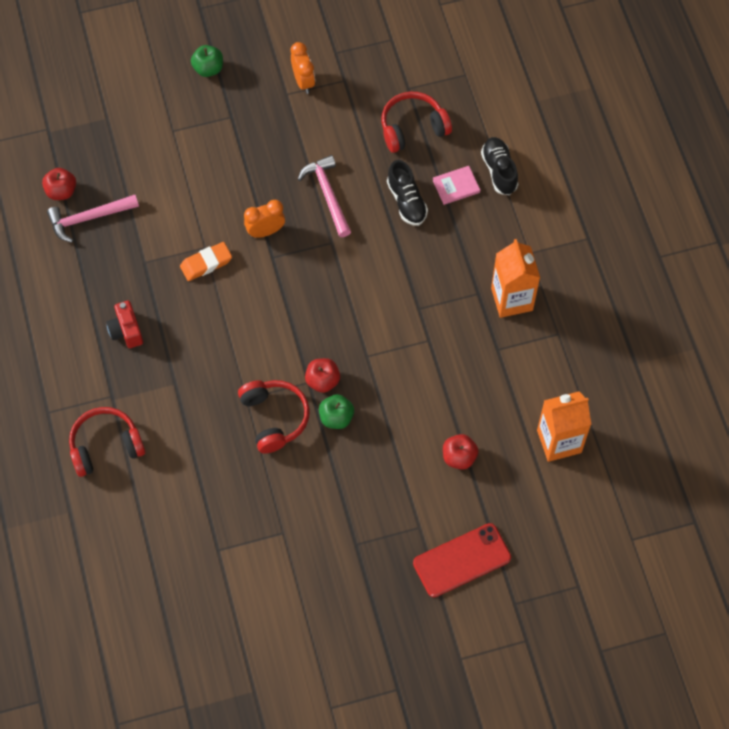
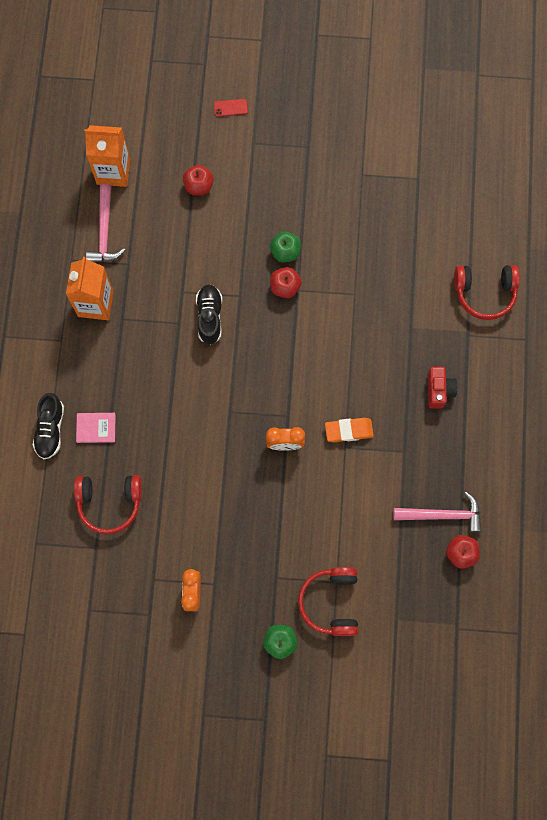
camera: 160 degrees left, 10 degrees up
(274, 418) = (336, 269): red headphones -> red headphones (331, 602)
(327, 194) = (215, 461): pink hammer -> pink hammer (104, 232)
(406, 201) = (147, 428): black shoe -> black shoe (209, 317)
(461, 560) = (230, 108): red phone -> red phone, size x0.44

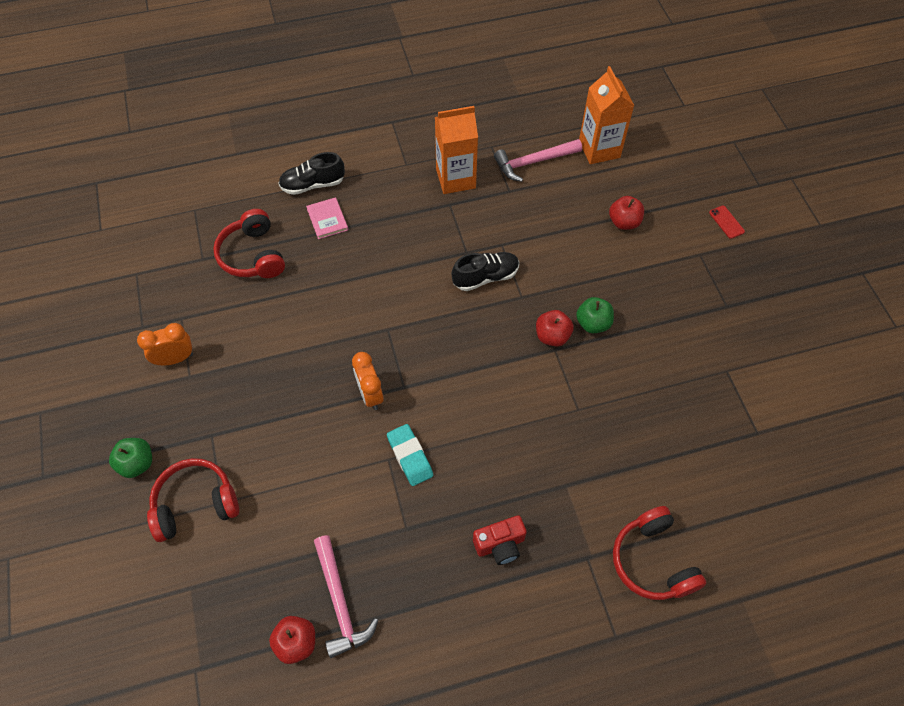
camera: 70 degrees right, 15 degrees down
(349, 431) = (410, 456): orange eraser -> turquoise eraser

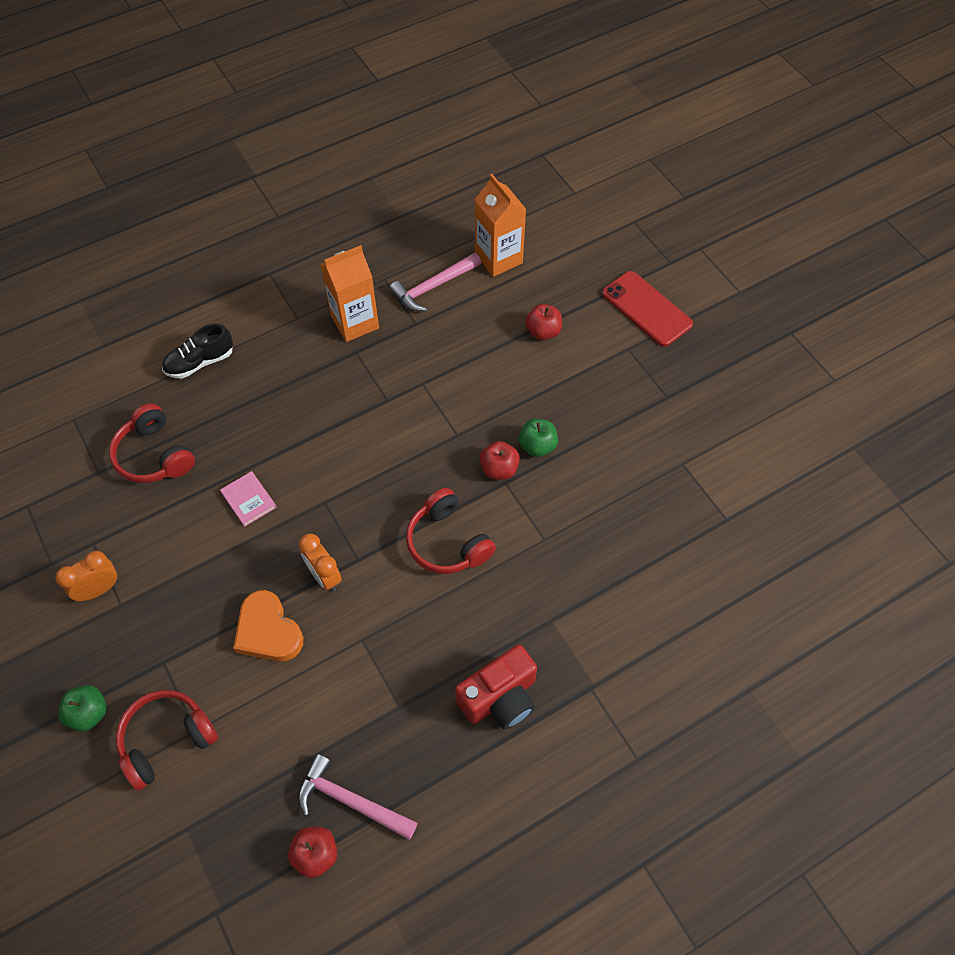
camera: 15 degrees left, 0 degrees up
(308, 431) = (268, 631): none -> orange heart
(327, 219) = (226, 397): pink book -> pink book (248, 500)
(340, 602) = (350, 801): pink hammer -> pink hammer turned 150 degrees clockwise
(410, 456) = (383, 631): turquoise eraser -> none
(485, 277) = (414, 422): black shoe -> none
(500, 545) = (500, 698): red camera -> red camera, size x1.51
(652, 561) = (655, 674): red headphones -> red headphones (447, 542)
(726, 222) = (646, 309): red phone -> red phone, size x2.26

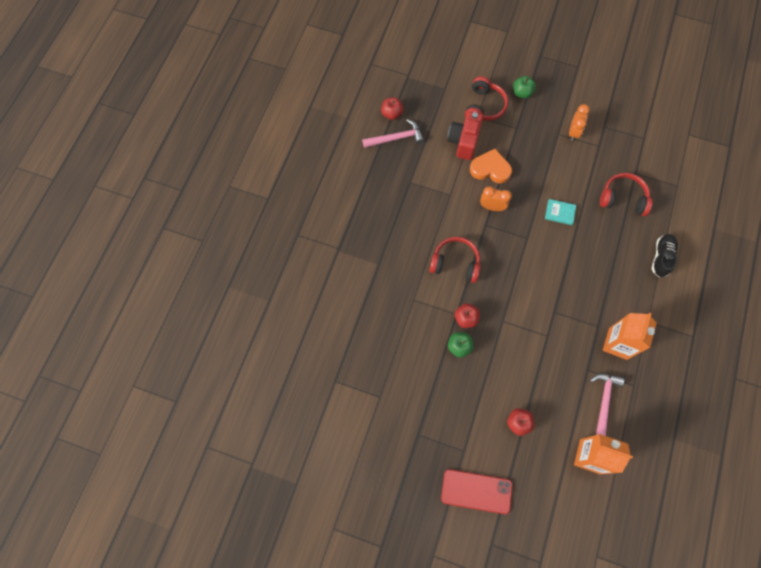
camera: 140 degrees right, 10 degrees up
(248, 500) = (560, 212): pink book -> turquoise book
(500, 698) = (372, 215): red camera -> red camera (464, 142)

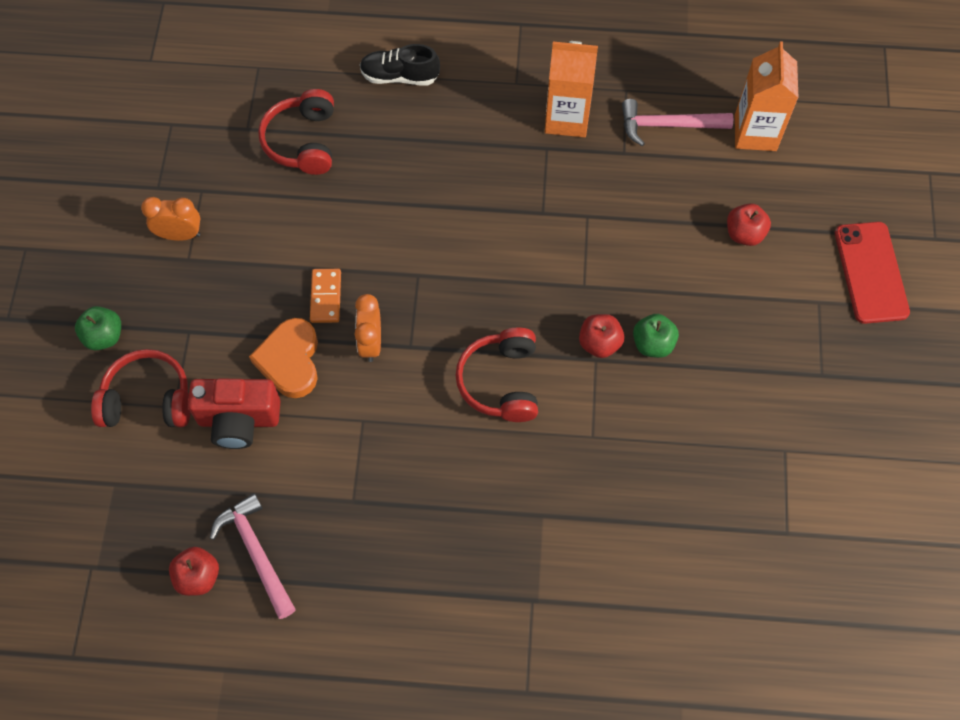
camera: 105 degrees left, 5 degrees down
(523, 191) = (326, 297): none -> orange domino
(560, 212) = (354, 232): turquoise book -> none

